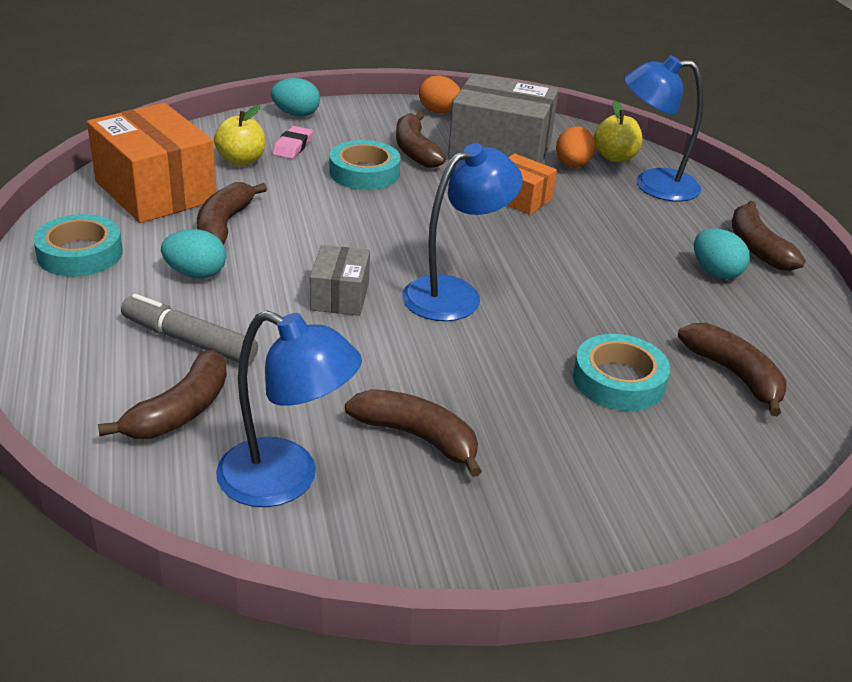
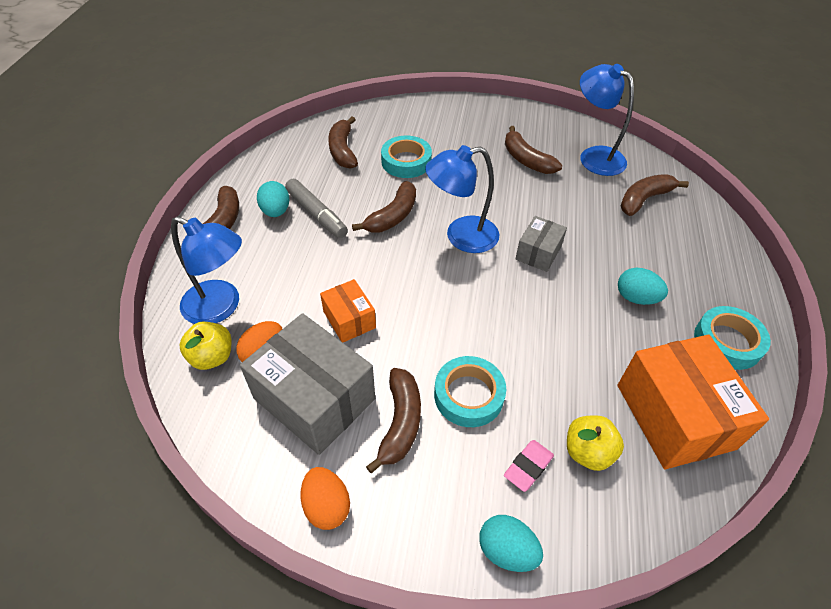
camera: 155 degrees left, 15 degrees up
(189, 341) = (640, 242): grey marker -> grey marker (316, 214)
(224, 225) = (612, 349): brown banana -> brown banana (392, 216)

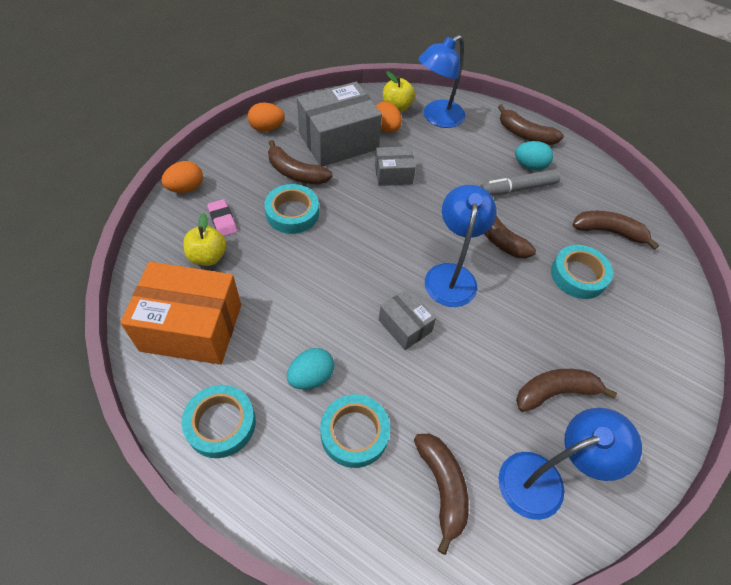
camera: 110 degrees right, 5 degrees up
(349, 319) = (393, 174): orange box -> grey box
(506, 550) = (186, 188): turquoise egg -> orange egg
(653, 255) = (354, 433): none -> turquoise tape

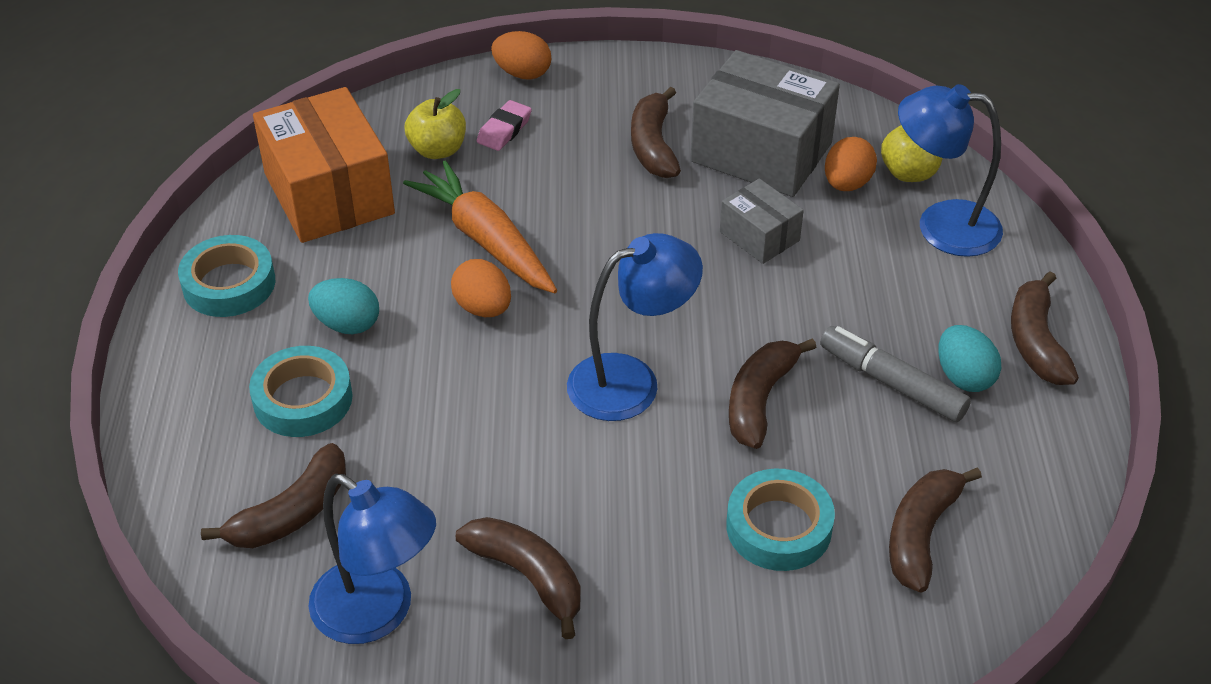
camera: 60 degrees right, 10 degrees down
(267, 128) = (705, 78): orange egg -> orange egg (483, 308)
(292, 213) = (579, 179): turquoise tape -> none
(301, 276) = (486, 240): none -> orange carrot
(404, 326) = (498, 372): grey box -> none
(608, 232) = (921, 534): brown banana -> brown banana turned 135 degrees counterclockwise

